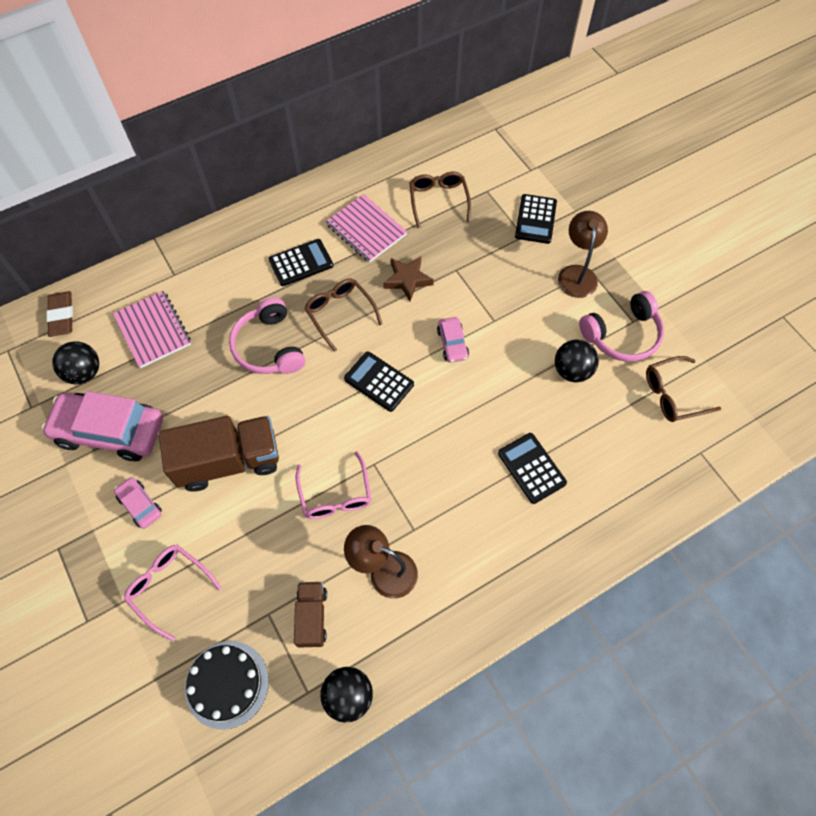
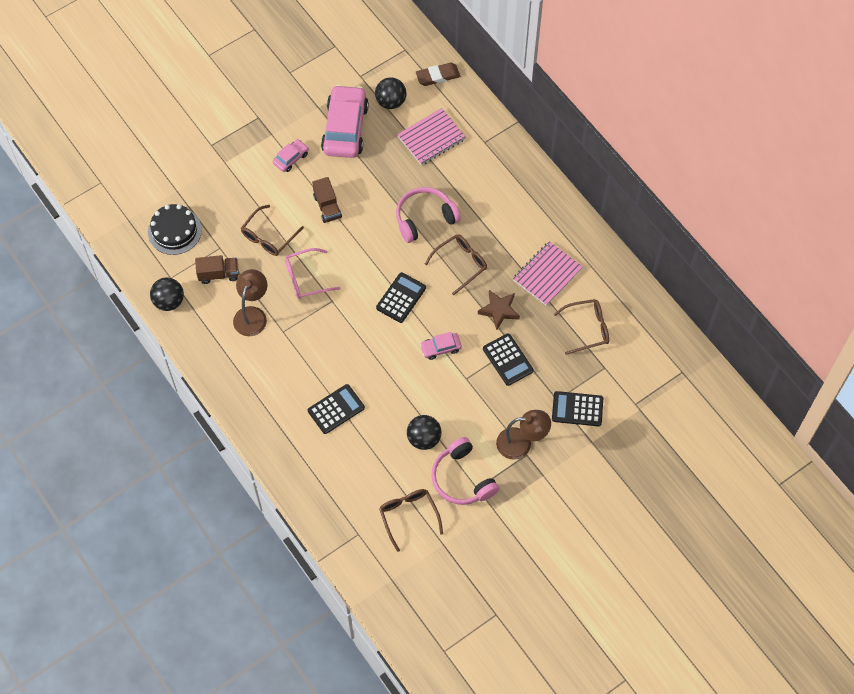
camera: 85 degrees right, 0 degrees up
(169, 587) = (235, 187): pink glasses -> none
(228, 461) = (327, 206): brown truck -> brown truck, size x0.54
(262, 542) = (268, 236): none -> brown glasses
(301, 263) = (506, 230): black calculator -> black calculator (508, 360)

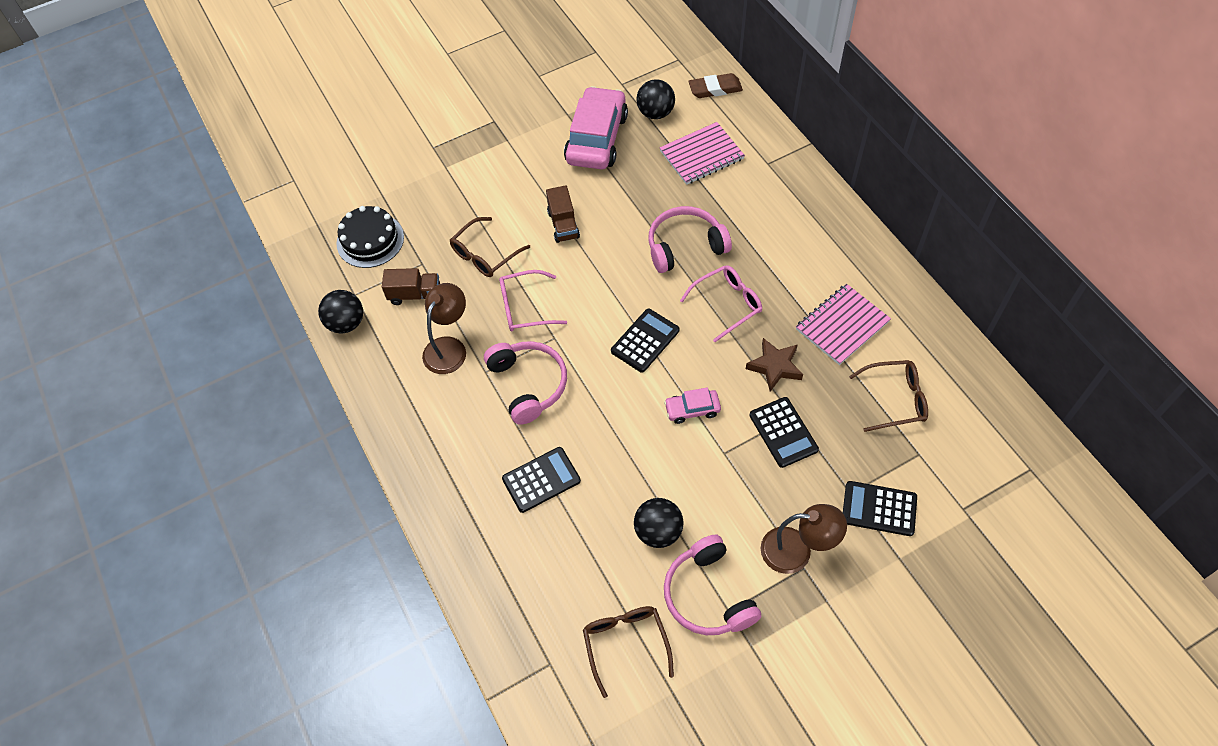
camera: 10 degrees right, 5 degrees down
(291, 158) = (526, 168): pink car -> none
(317, 339) = (528, 384): none -> pink headphones
(460, 264) = (727, 304): brown glasses -> pink glasses

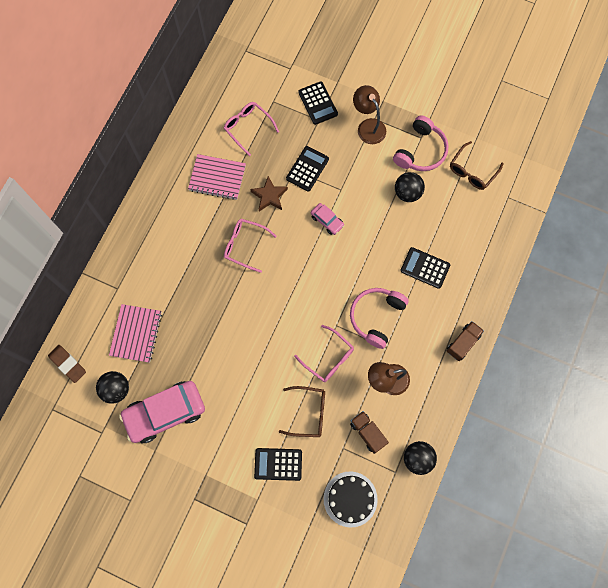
camera: 130 degrees left, 15 degrees up
(563, 224) = (251, 381): brown truck -> brown truck (463, 343)
(645, 341) = (301, 274): black calculator -> black calculator (278, 464)
(685, 246) = (218, 296): pink headphones -> none
(701, 155) = (136, 334): pink notebook -> pink notebook turned 75 degrees clockwise
(895, 399) = (248, 128): brown glasses -> pink glasses

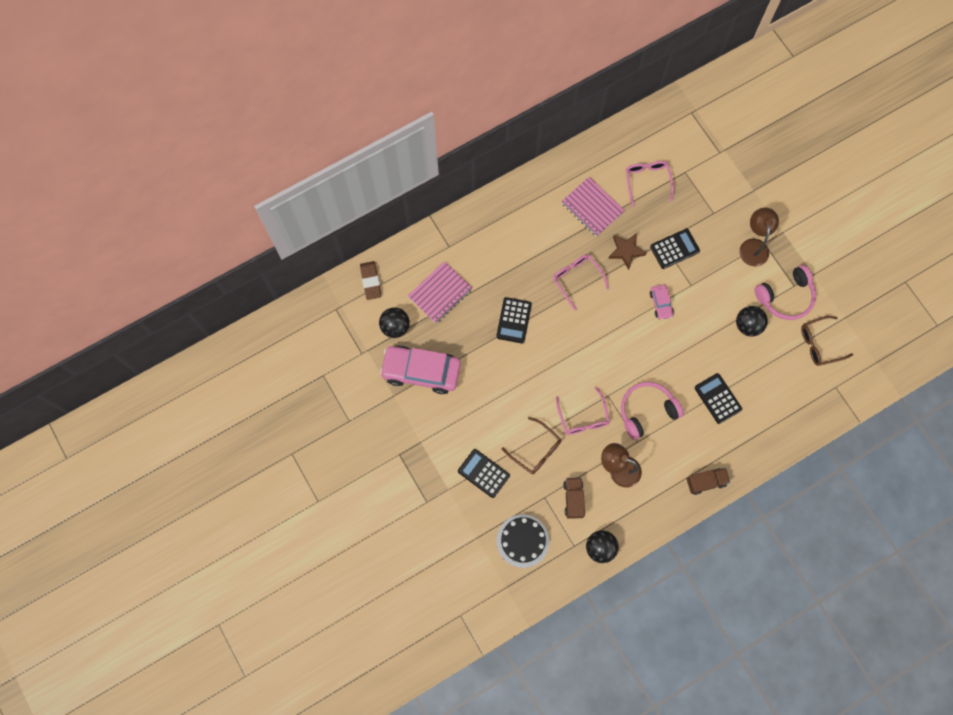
camera: 35 degrees right, 0 degrees up
(318, 103) = (723, 198): black calculator -> black calculator (514, 320)

